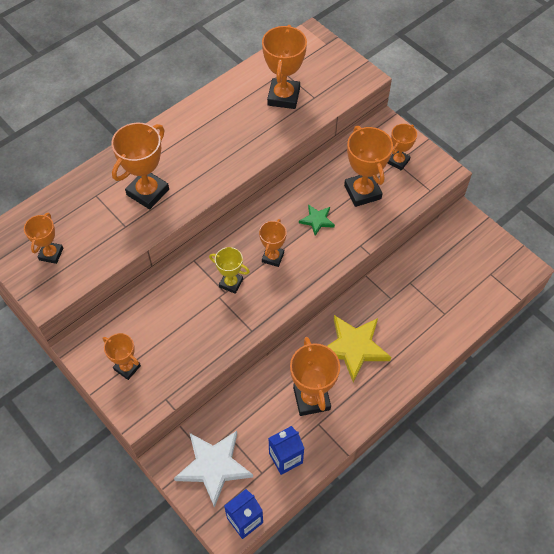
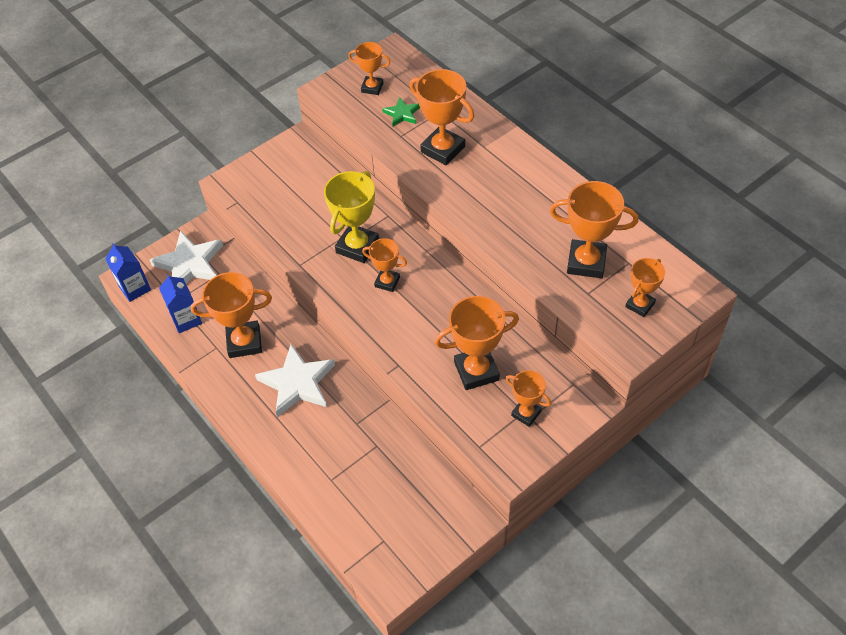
camera: 95 degrees right, 5 degrees down
(127, 367) = (273, 173): orange trophy -> orange trophy (640, 305)
(231, 283) = (357, 246): yellow trophy -> yellow trophy, size x1.68
(317, 220) = (435, 323): green star -> green star (402, 114)
(354, 348) = (297, 383): yellow star -> white star

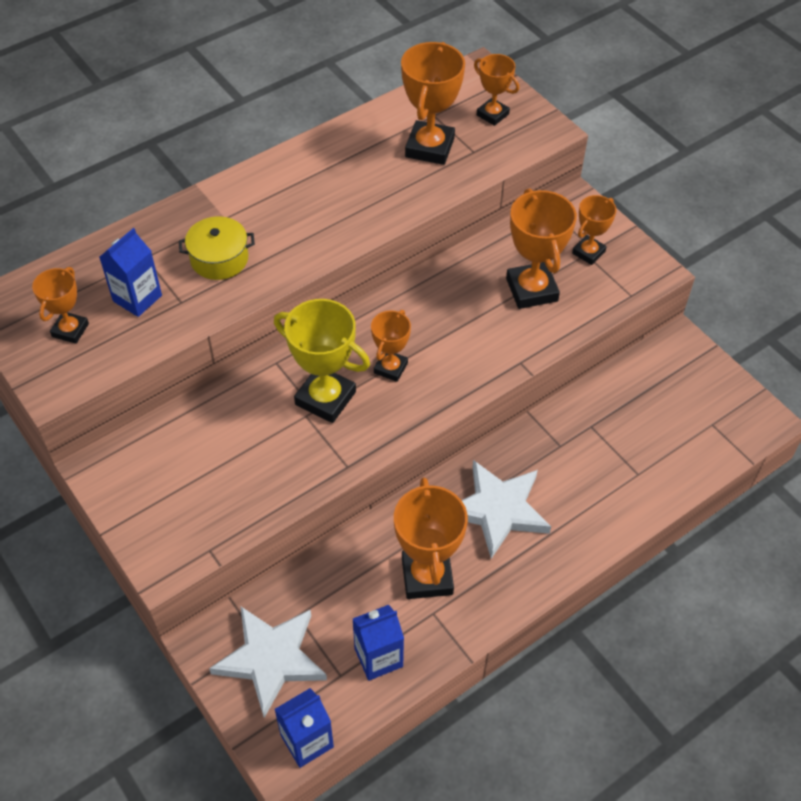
camera: 90 degrees left, 0 degrees up
(402, 114) = (137, 298): green star -> blue carton
(443, 149) = (219, 259): orange trophy -> yellow pot

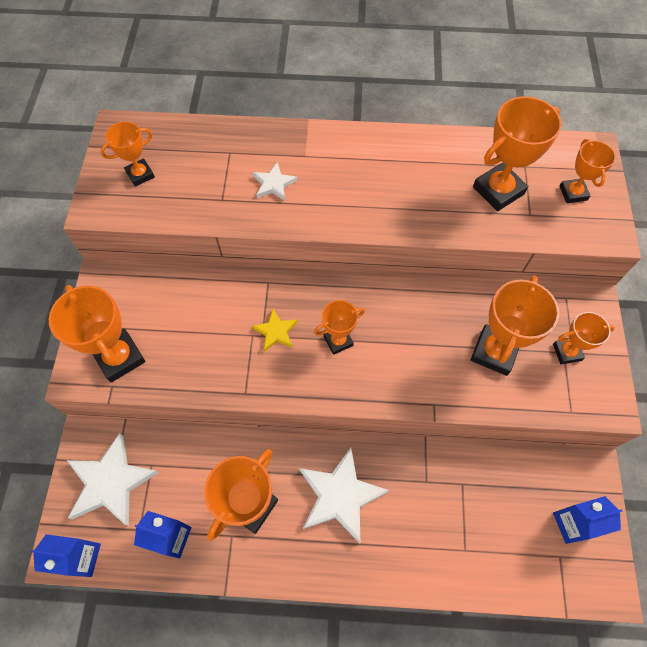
camera: 40 degrees right, 10 degrees up
(137, 298) = (198, 179): blue carton -> blue carton (572, 524)
(192, 521) = (120, 357): none -> orange trophy
(219, 259) = (274, 184): yellow pot -> white star
(325, 398) = (275, 332): yellow trophy -> yellow star

